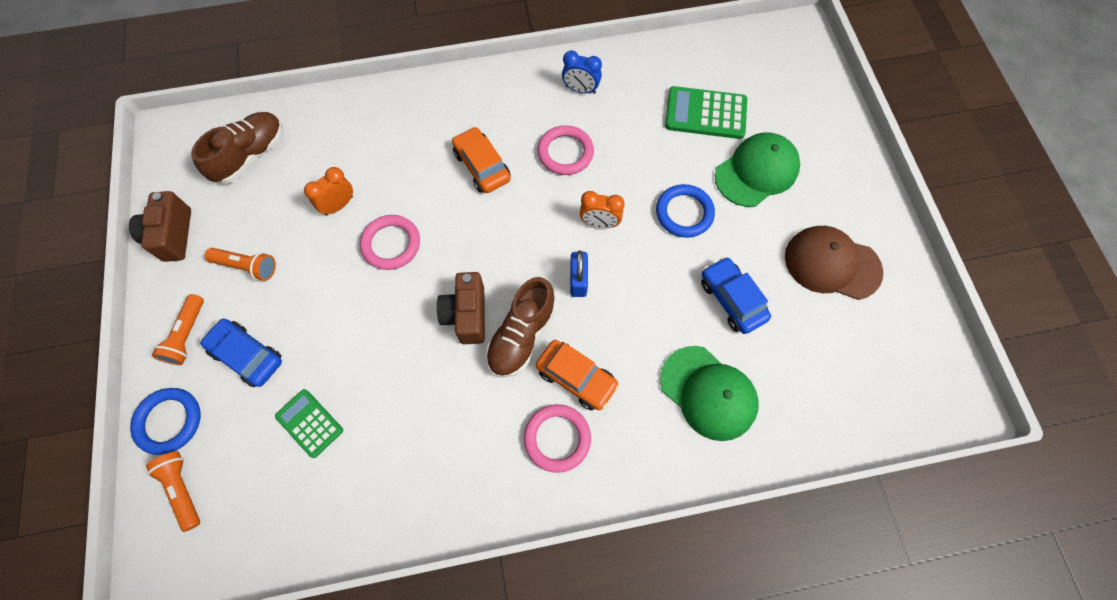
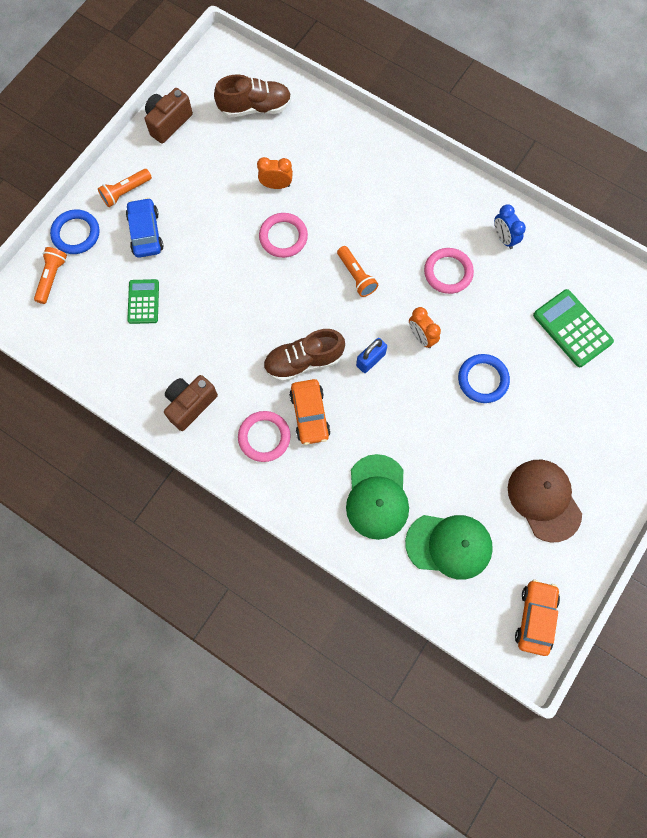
camera: 45 degrees right, 5 degrees up
(247, 267) = (191, 178): orange flashlight -> orange flashlight (356, 276)
(466, 315) = (284, 320): brown camera -> brown camera (190, 404)
(482, 166) = (386, 235): orange car -> orange car (535, 618)
(731, 299) = (453, 459): blue car -> none
(756, 171) = (563, 397): green cap -> green cap (449, 545)

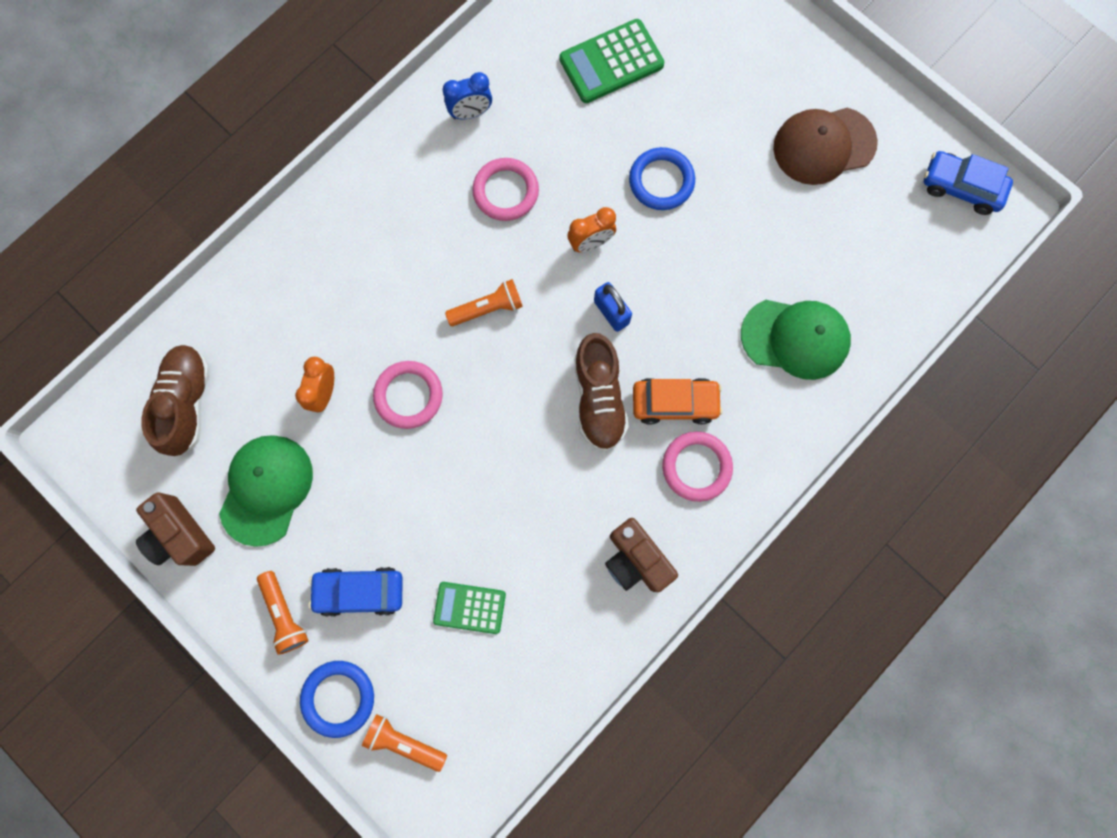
camera: 80 degrees left, 5 degrees up
(449, 545) = (866, 265): green cap -> green cap (266, 489)
(535, 618) = (961, 187): orange car -> blue car

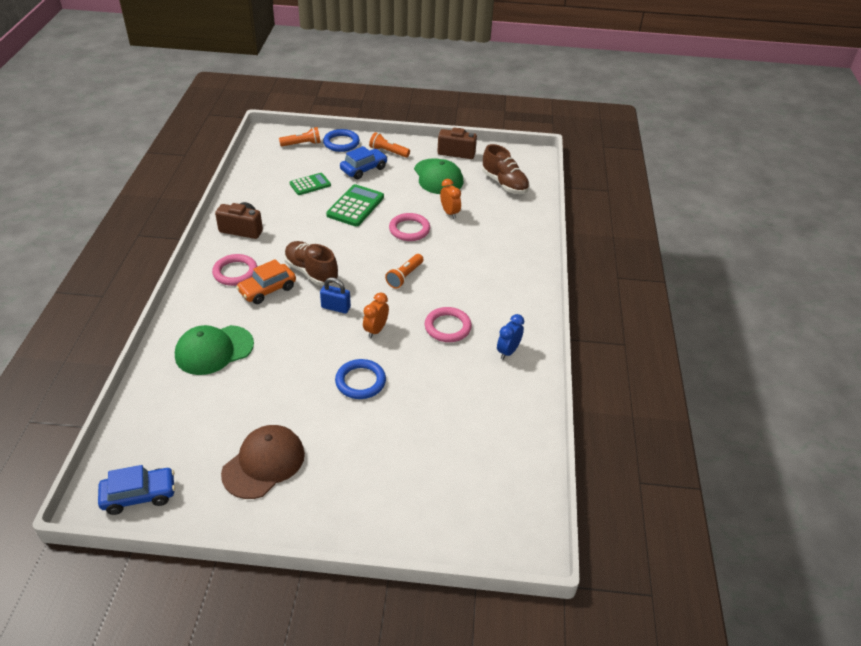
camera: 140 degrees right, 35 degrees down
(611, 62) = (453, 428): green calculator -> green calculator (355, 206)

